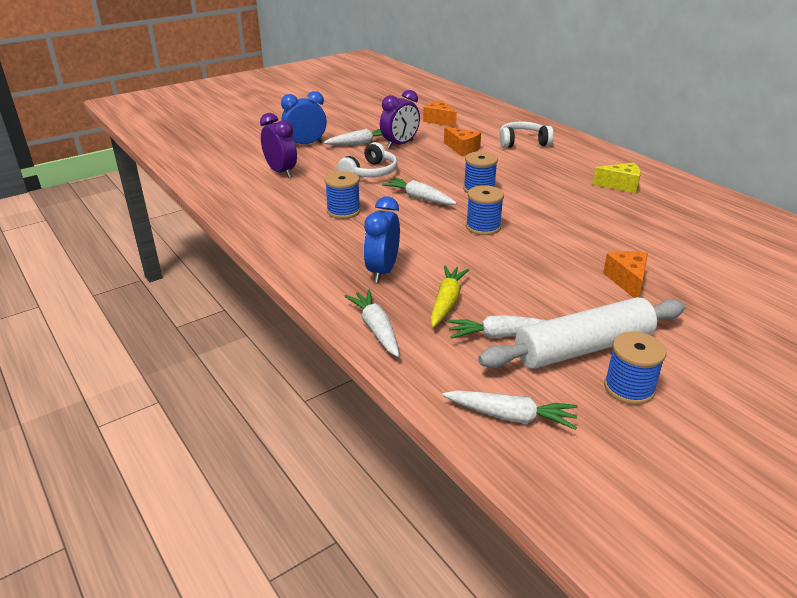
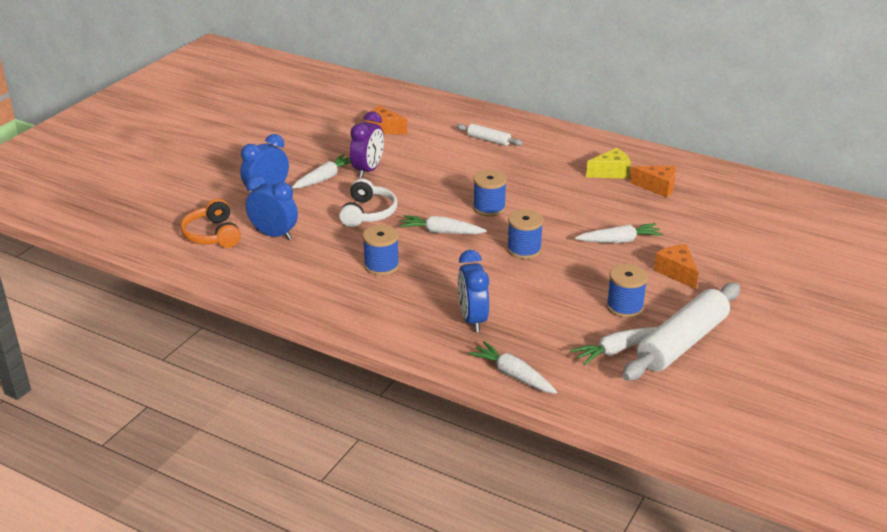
camera: 25 degrees left, 0 degrees up
(236, 163) = (212, 235): none -> orange headphones
(281, 172) = (274, 235): purple clock -> blue clock
(447, 302) = (550, 333): yellow carrot -> none
(462, 149) = (436, 162): orange cheese -> orange cheese (657, 187)
(510, 416) = (668, 413): white carrot -> white carrot (619, 241)
(523, 142) = (488, 140): white headphones -> white rolling pin
(629, 388) = (733, 365): blue spool -> blue spool (625, 307)

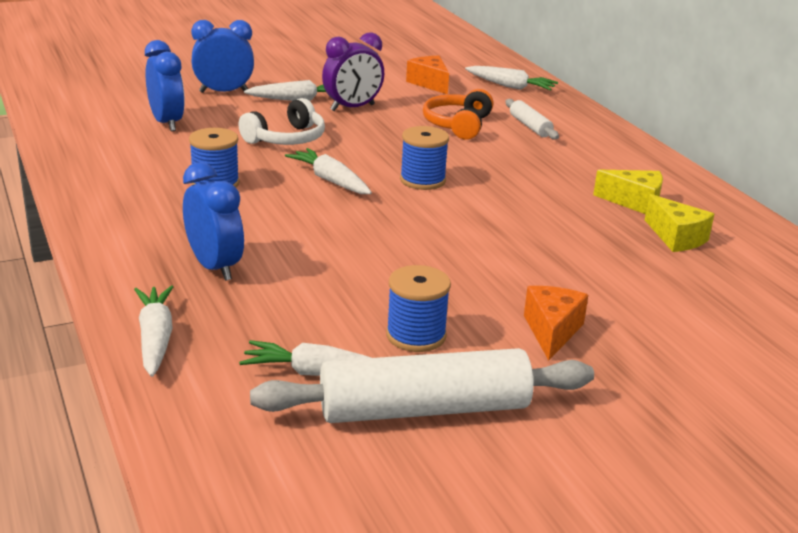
camera: 35 degrees right, 5 degrees down
(212, 235) = (116, 104): orange headphones -> orange headphones (458, 125)
(472, 319) = (214, 267): blue clock -> blue clock turned 120 degrees clockwise
(524, 249) = (393, 230): blue spool -> none
(619, 241) = (529, 268): white carrot -> white carrot (510, 86)
(657, 187) = (676, 237): orange cheese -> yellow cheese

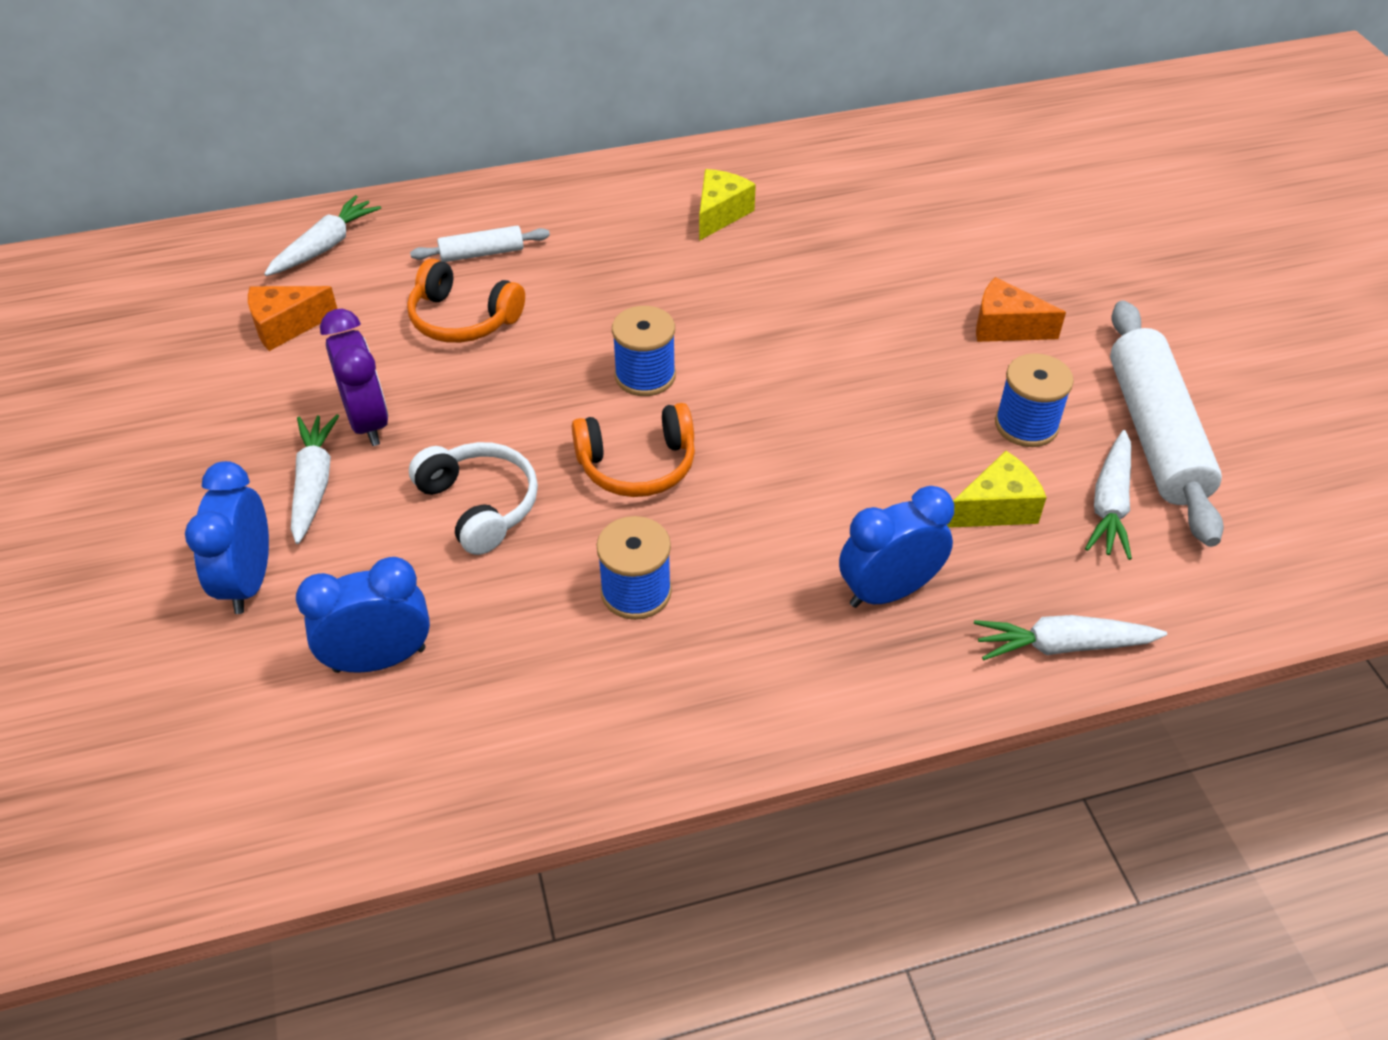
camera: 80 degrees left, 20 degrees up
(330, 180) = (637, 465): white carrot -> orange headphones
(676, 237) = (806, 204): yellow cheese -> yellow cheese (996, 508)

